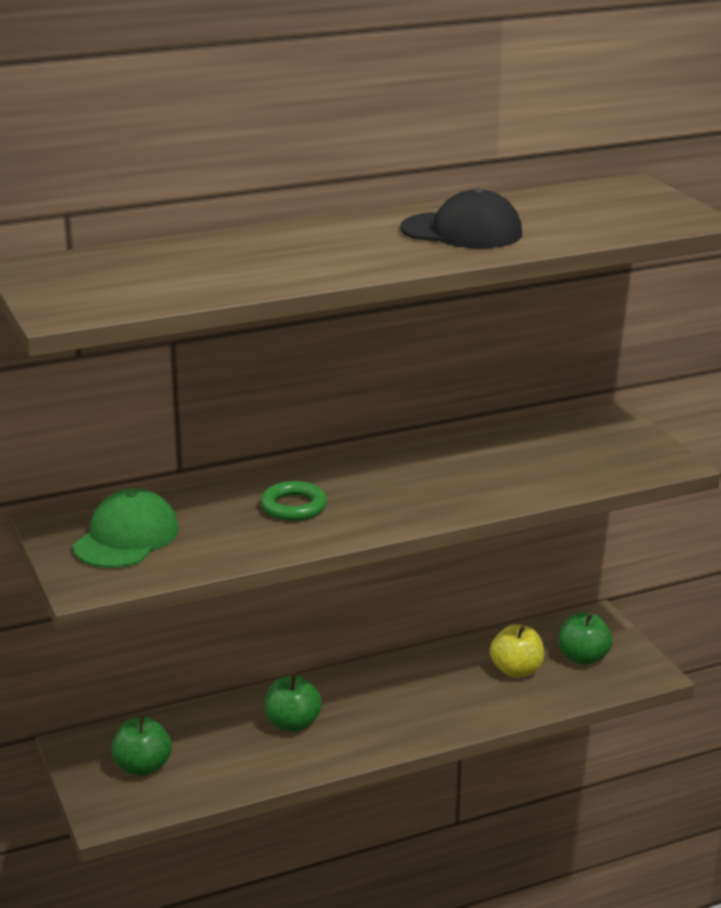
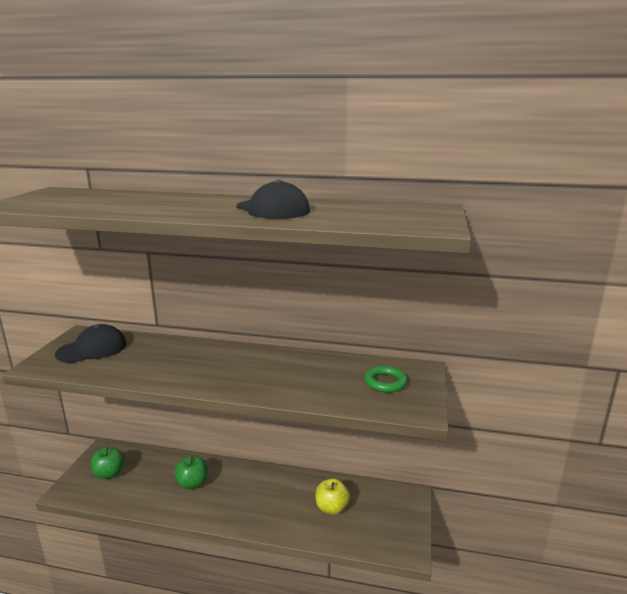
camera: 35 degrees right, 5 degrees down
(126, 537) = (92, 349): green cap -> black cap
(294, 507) = (180, 360): green ring -> green ring (385, 382)
(583, 658) = (377, 518): green apple -> none

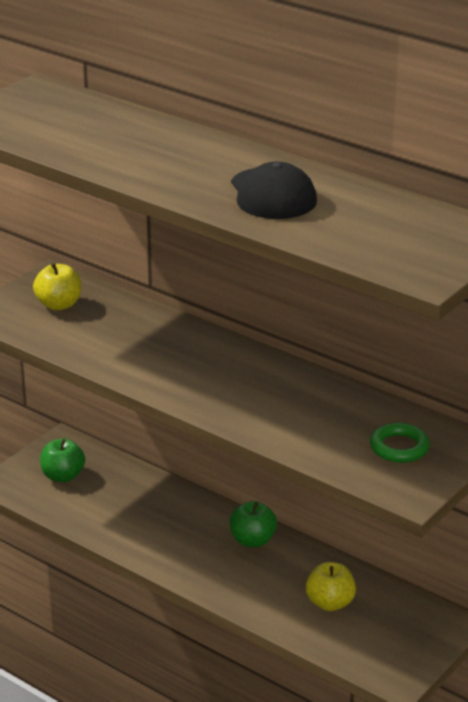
camera: 25 degrees right, 10 degrees up
(92, 349) = (59, 305): black cap -> yellow apple
(192, 483) = (163, 519): green apple -> green apple (252, 540)

